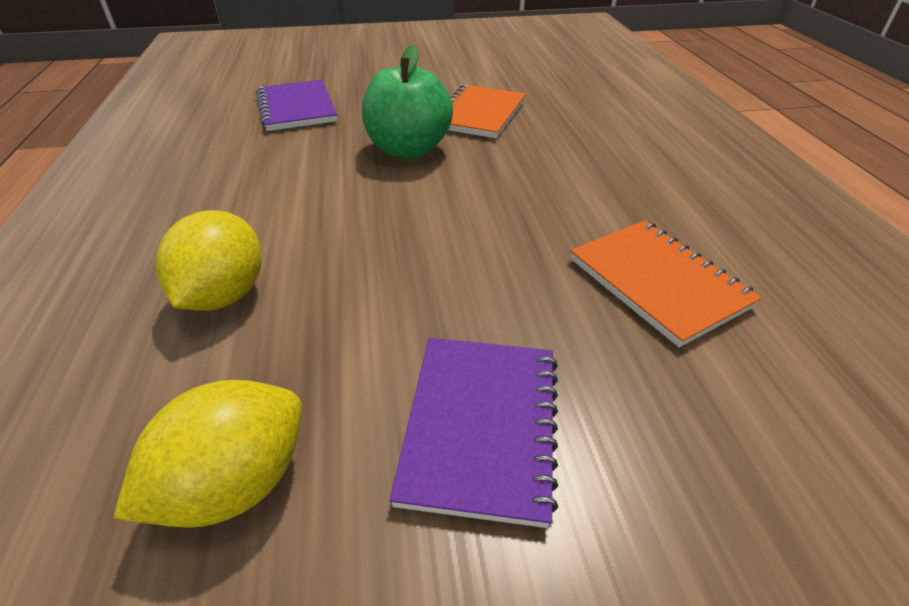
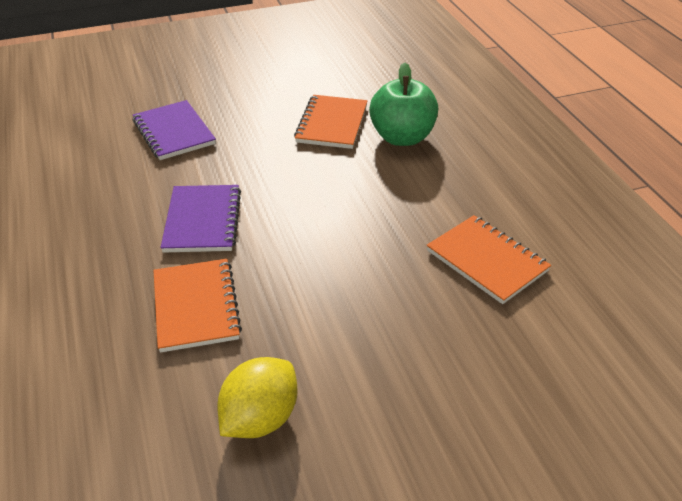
camera: 10 degrees left, 0 degrees up
(224, 295) = (196, 307): yellow lemon -> orange notebook
(408, 149) = (285, 167): green apple -> green apple (402, 137)
(480, 426) = (391, 367): purple notebook -> purple notebook (202, 221)

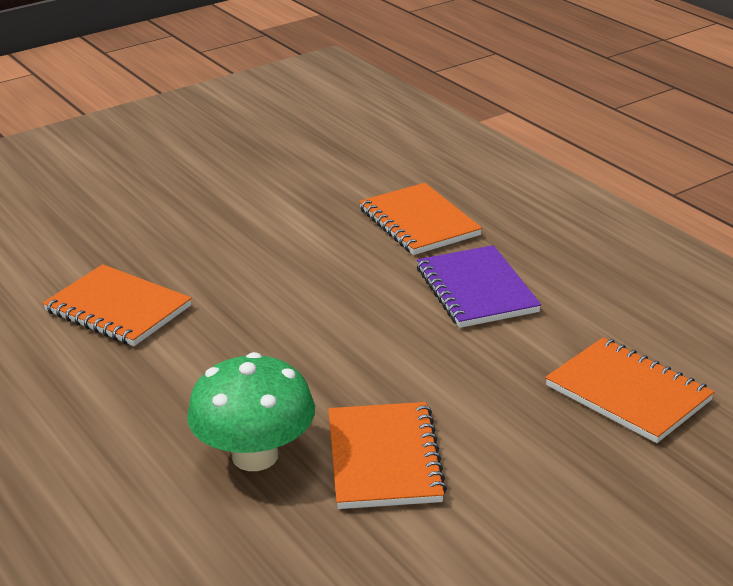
camera: 165 degrees right, 10 degrees down
(174, 132) = (628, 393): purple notebook -> orange notebook
(260, 418) = (312, 174): yellow lemon -> none
(402, 137) = (255, 456): green apple -> green mushroom

